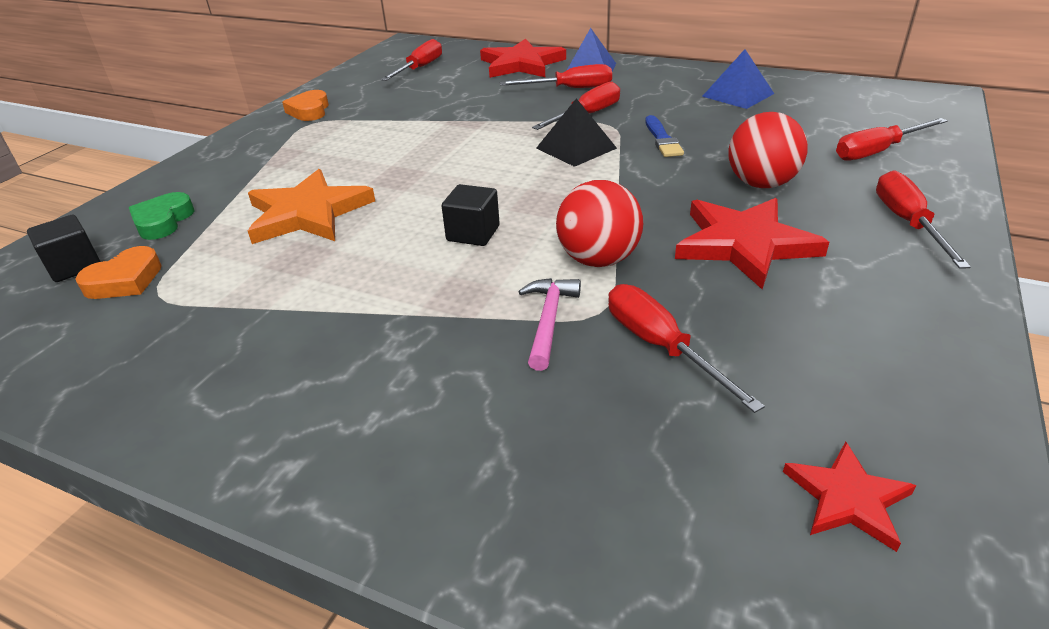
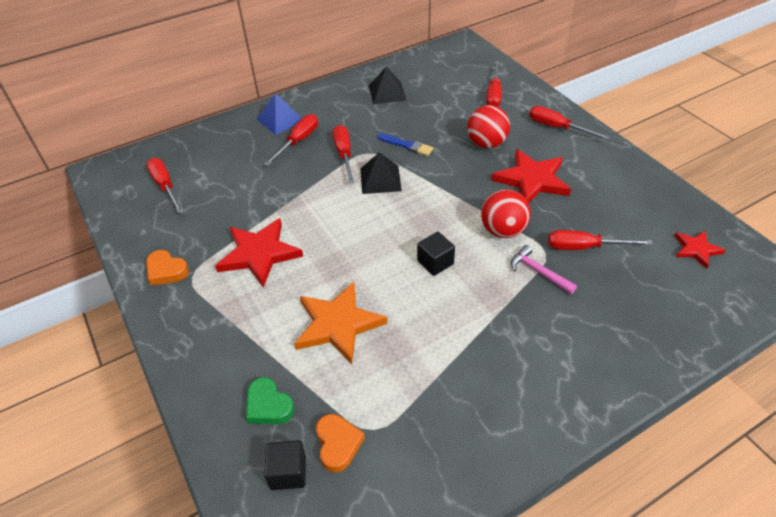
camera: 55 degrees left, 10 degrees up
(521, 64) = (229, 140): red star -> red star (259, 254)
(738, 95) = (387, 92): blue pyramid -> black pyramid

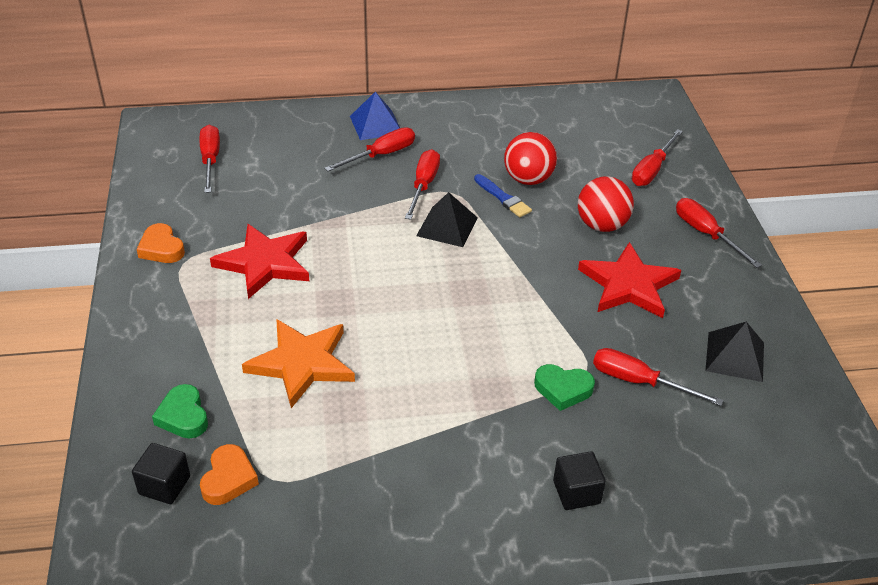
camera: 20 degrees right, 5 degrees down
(387, 92) = (520, 129): black pyramid -> black pyramid (735, 356)
(435, 262) = (449, 337): black cube -> black cube (576, 492)
(503, 230) = (552, 330): red ball -> red ball (528, 179)
(538, 272) = (563, 389): pink hammer -> green heart
(696, 249) = (781, 433): red star -> none

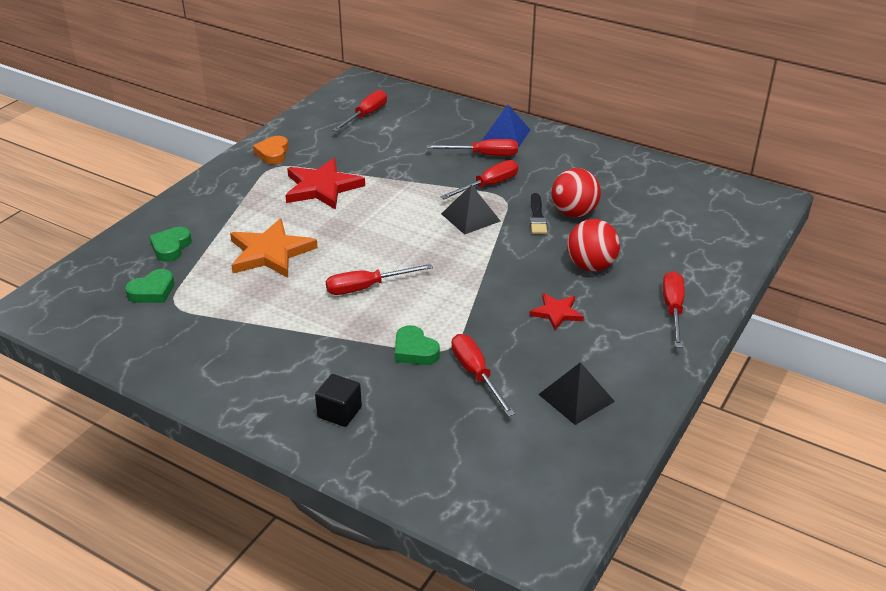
camera: 40 degrees right, 5 degrees down
(164, 485) = (117, 276): black cube -> none
(228, 479) = (152, 291): orange heart -> green heart
(503, 198) = (537, 217): blue brush -> black brush
(629, 285) = (556, 313): red star -> red star, size x0.56
(652, 170) = (689, 247): red screwdriver -> red screwdriver (366, 287)

